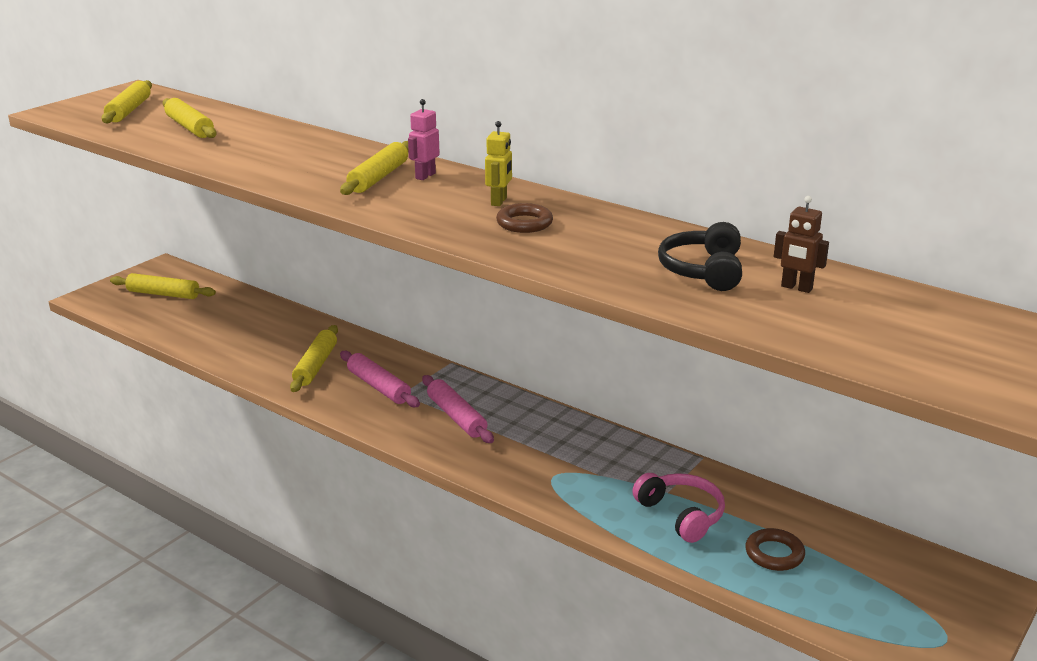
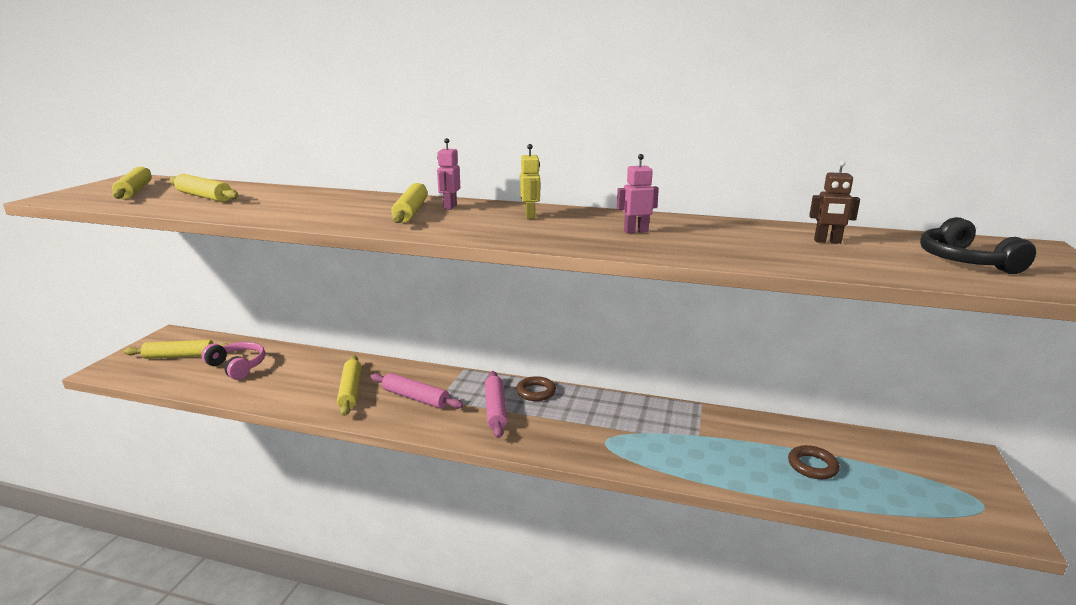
camera: 20 degrees left, 5 degrees down
(456, 417) = (495, 409): pink rolling pin -> pink rolling pin turned 45 degrees clockwise
(524, 223) = (568, 227): brown ring -> brown ring (536, 392)
(591, 240) = (636, 231): none -> pink robot
(681, 515) = (723, 451): pink headphones -> pink headphones (237, 366)
(703, 271) = (746, 240): black headphones -> black headphones (965, 261)

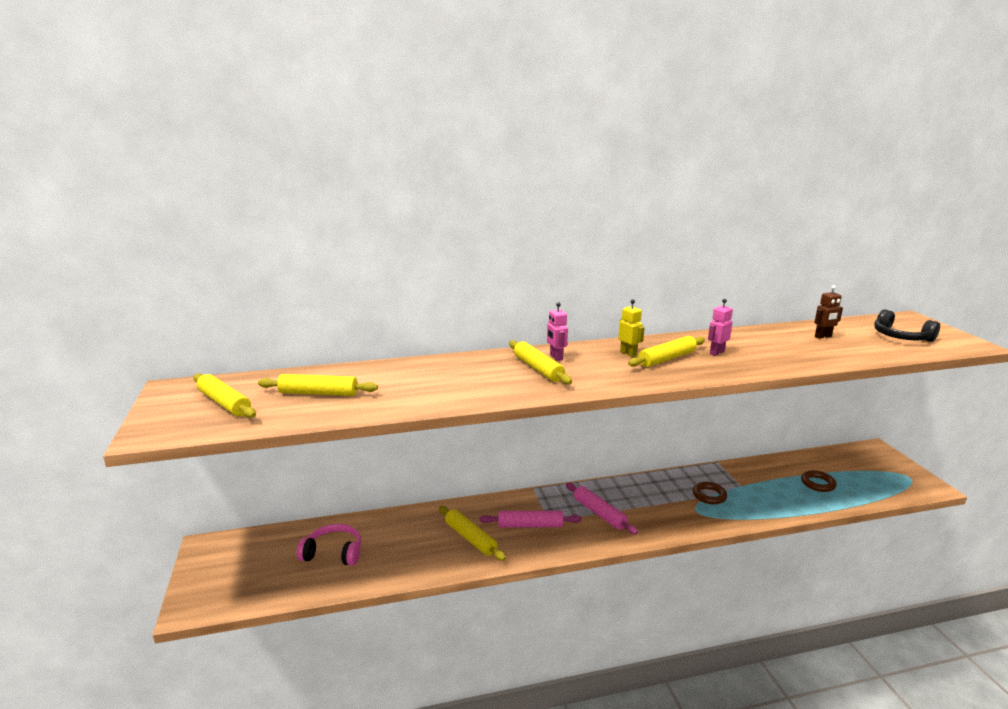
camera: 30 degrees left, 0 degrees up
(180, 356) = (255, 563): yellow rolling pin -> yellow rolling pin (667, 359)
(536, 392) = (608, 489): brown ring -> brown ring (709, 495)

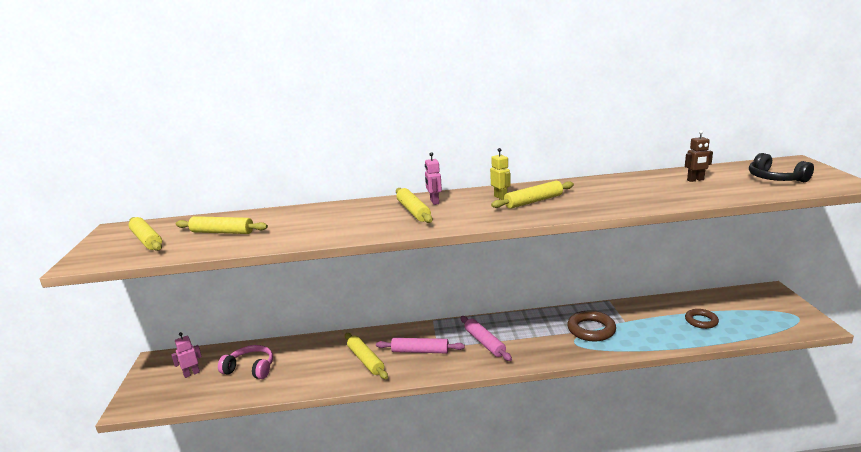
camera: 10 degrees right, 0 degrees up
(709, 495) = (591, 329): brown ring -> brown ring, size x1.53
(716, 352) = (583, 195): pink robot -> pink robot (191, 373)

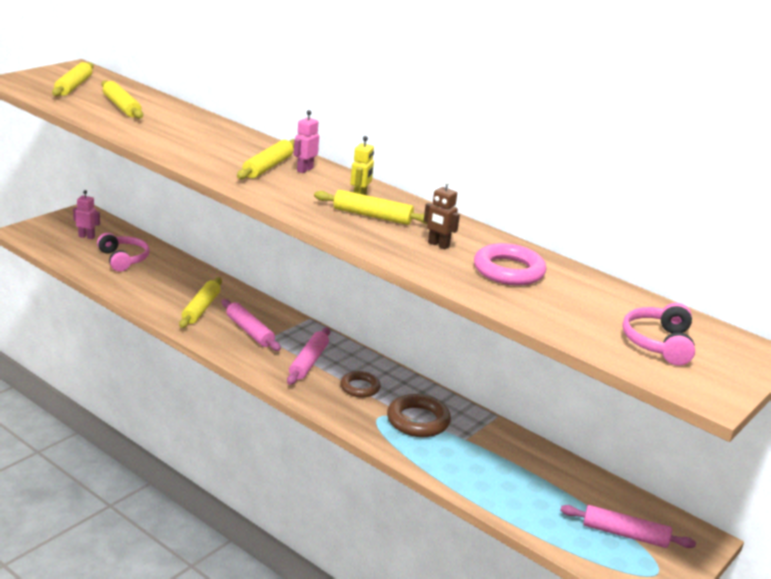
camera: 40 degrees right, 5 degrees up
(652, 187) = (508, 271): none -> pink ring
(695, 180) = (575, 293): brown robot -> brown robot (438, 245)
(701, 321) = (540, 495): brown ring -> brown ring (360, 387)
(756, 311) = (625, 534): none -> pink rolling pin
(775, 178) = (658, 343): black headphones -> pink headphones

